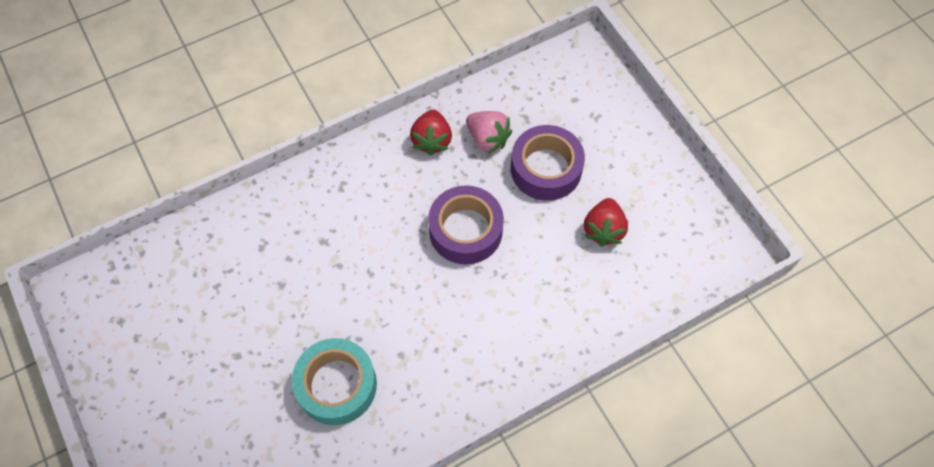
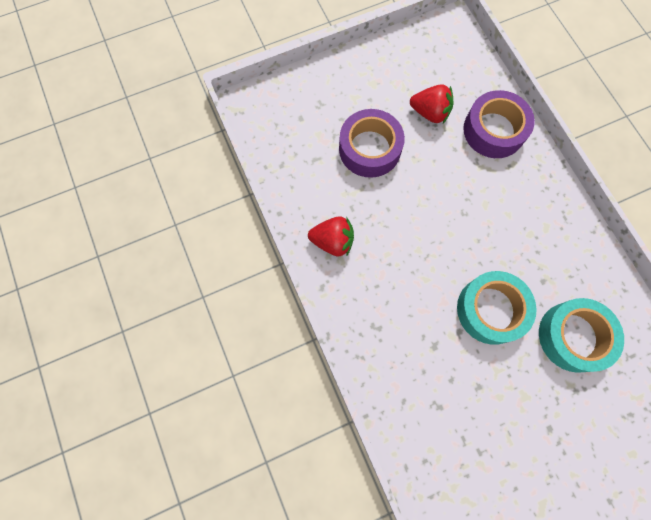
camera: 85 degrees left, 10 degrees up
(364, 297) = (491, 310): none -> turquoise tape
(465, 230) = (427, 219): purple tape -> purple tape (494, 130)
(487, 139) = (335, 193): pink strawberry -> none

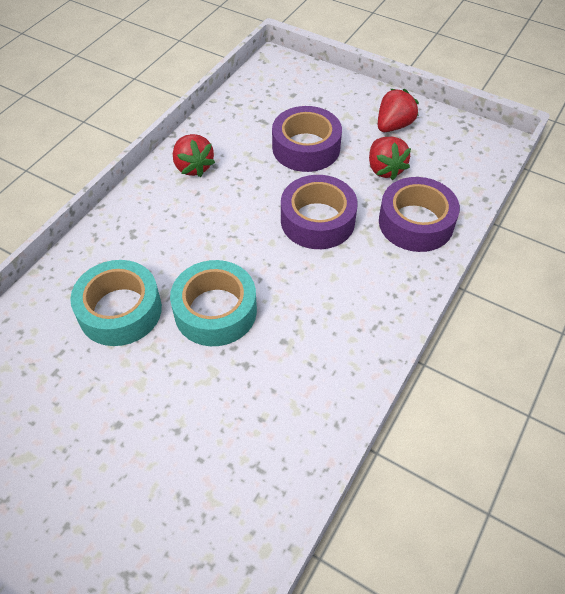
camera: 55 degrees right, 20 degrees down
(389, 75) = (393, 125): none -> red strawberry
(450, 190) = (317, 220): none -> purple tape
(573, 336) = (240, 398): turquoise tape -> turquoise tape (120, 310)

